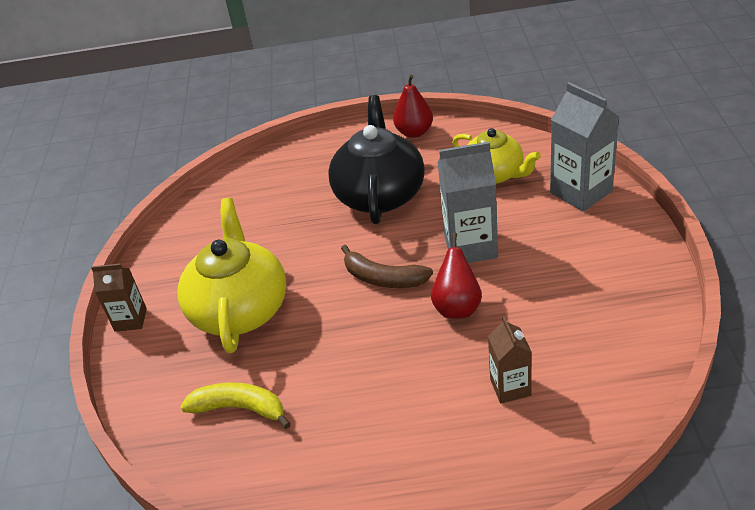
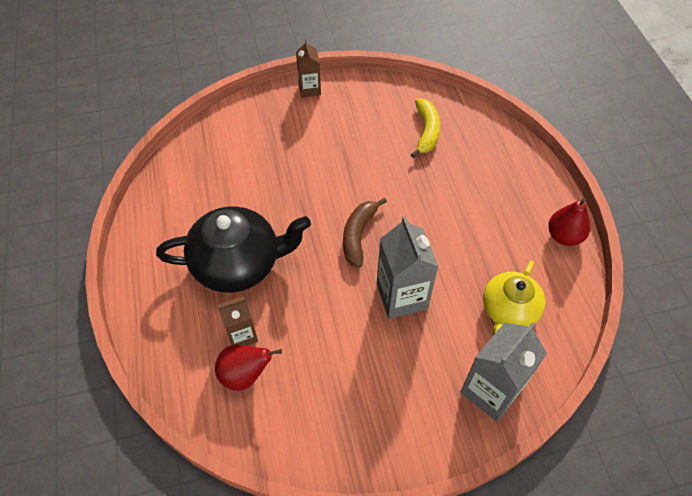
camera: 75 degrees right, 15 degrees up
(240, 309) = (321, 148): yellow teapot -> none
(240, 408) = (229, 167): yellow banana -> yellow banana (426, 132)
(380, 194) = (465, 219): black teapot -> black teapot (238, 263)
(457, 307) = (327, 291): red pear -> red pear (245, 375)

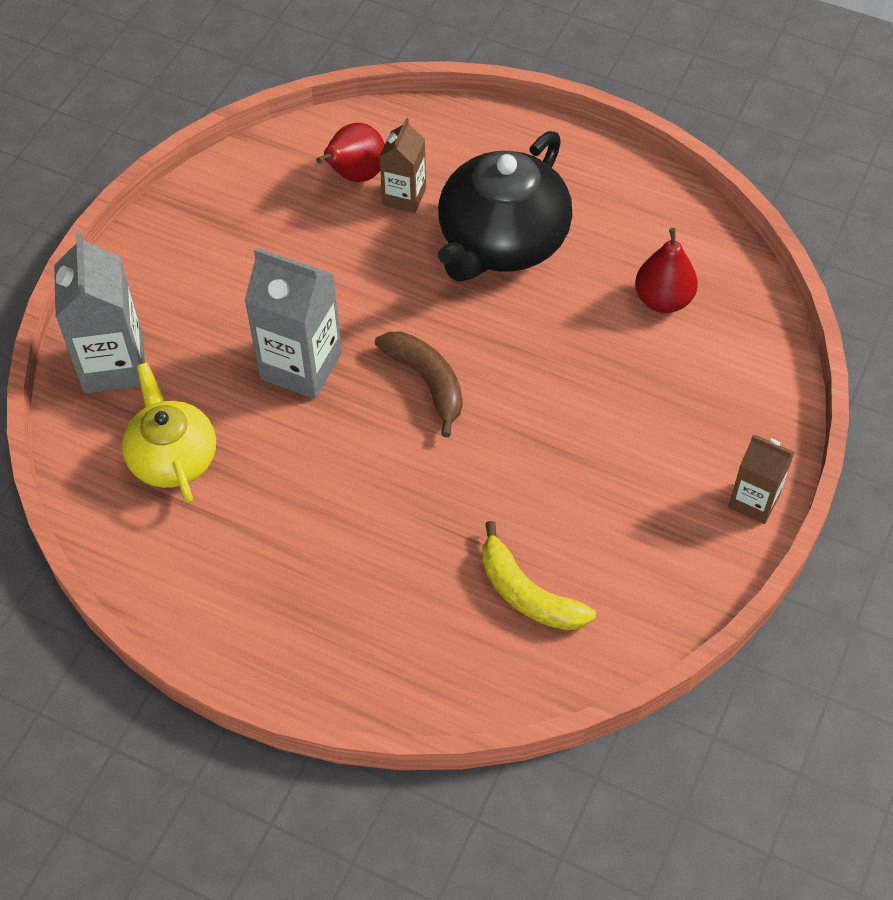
camera: 130 degrees right, 0 degrees up
(564, 236) = (195, 612): red pear -> red pear (663, 300)

